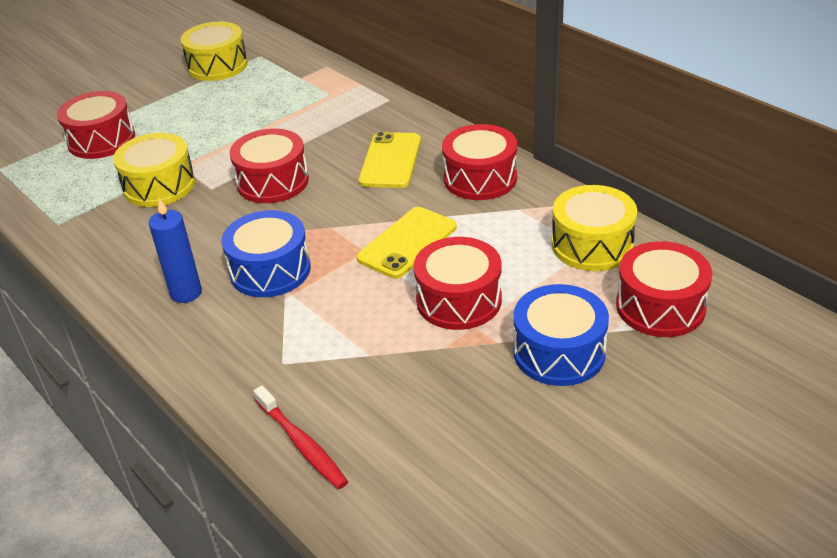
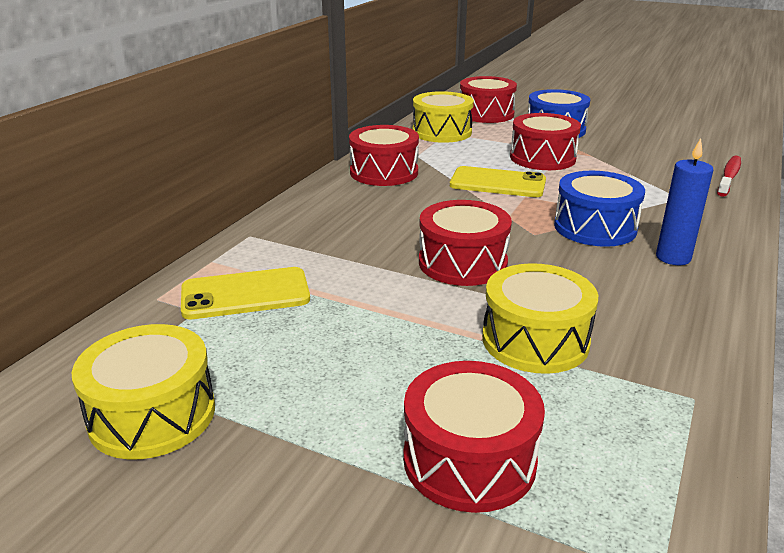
camera: 115 degrees left, 10 degrees down
(390, 161) = (379, 211): yellow phone -> yellow phone (245, 294)

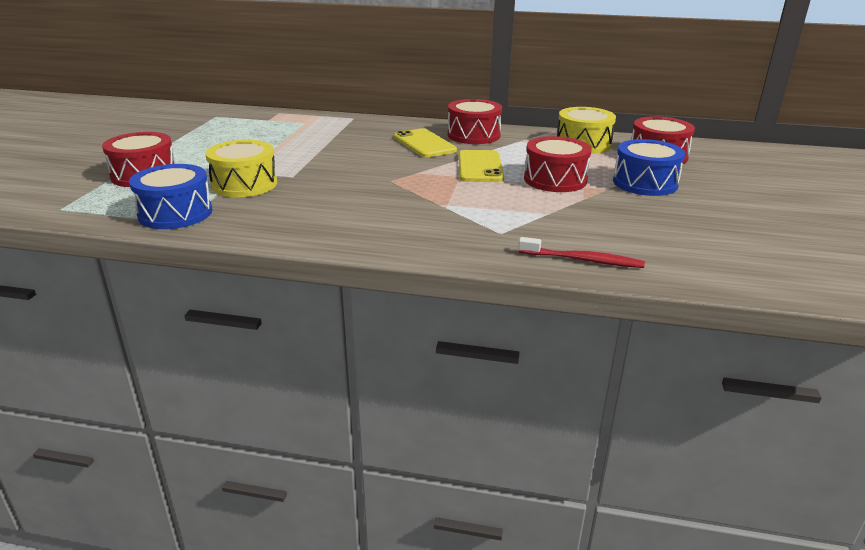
camera: 75 degrees right, 0 degrees up
(152, 415) = (186, 125): yellow drum -> none
(245, 294) = (286, 125): yellow phone -> yellow phone (424, 144)
(462, 263) = (336, 164): red drum -> none
(595, 227) = (411, 199): blue drum -> blue drum (175, 213)
(673, 258) = (368, 224): blue candle -> none

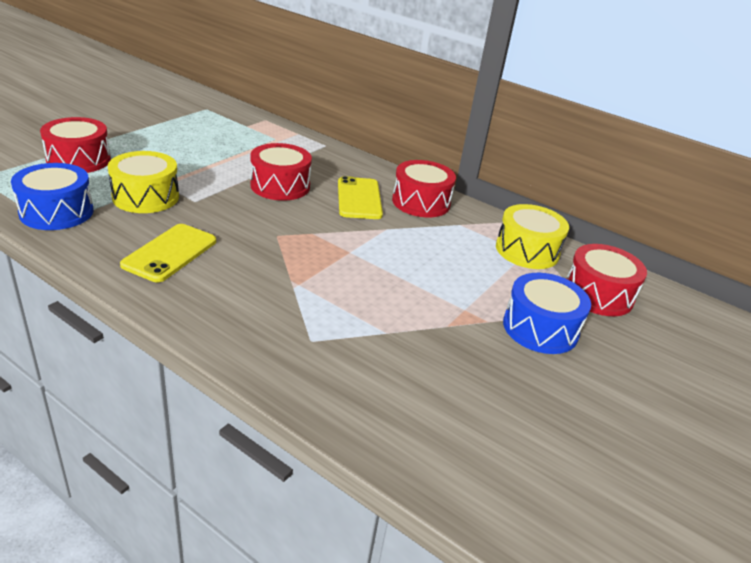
camera: 20 degrees right, 5 degrees up
(480, 167) = (382, 246): yellow phone -> yellow phone (170, 253)
(555, 180) = (443, 289): red drum -> red drum (280, 186)
(583, 260) = (355, 410): red toothbrush -> none

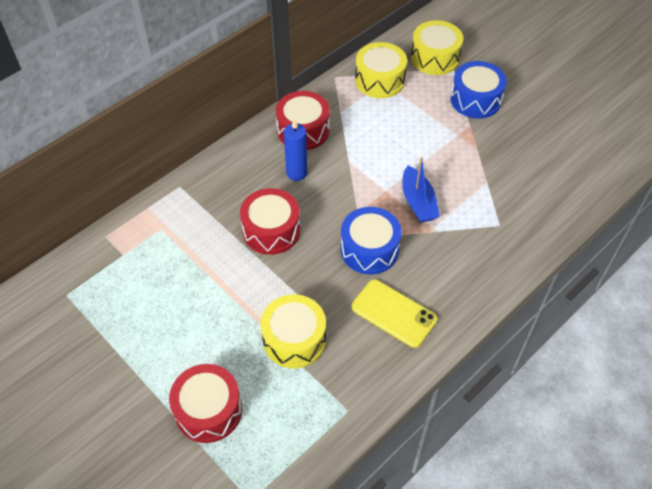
camera: 75 degrees left, 20 degrees up
(56, 212) = (325, 411): blue drum -> blue drum (369, 249)
(337, 274) = (418, 202): none -> blue boat
(359, 198) = (296, 173): yellow phone -> blue candle
(598, 294) = (435, 58): red drum -> yellow drum

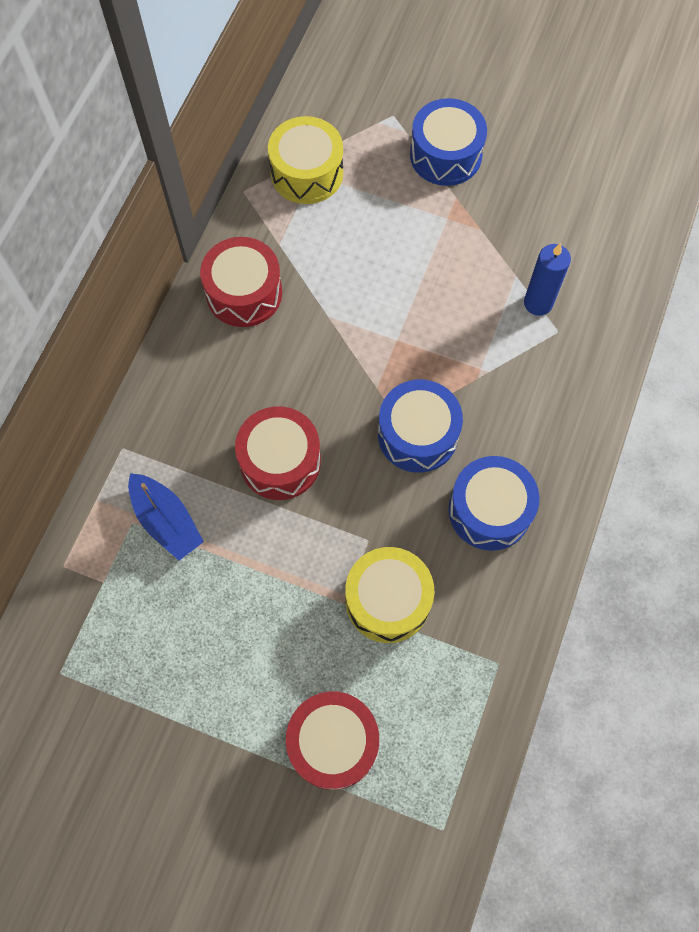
camera: 25 degrees left, 15 degrees up
(296, 173) = (269, 362): blue candle -> blue candle (538, 303)
(393, 313) = (489, 510): yellow phone -> blue drum
(418, 202) = (445, 340): blue boat -> blue boat (166, 521)
(435, 58) = (362, 108): yellow drum -> none

